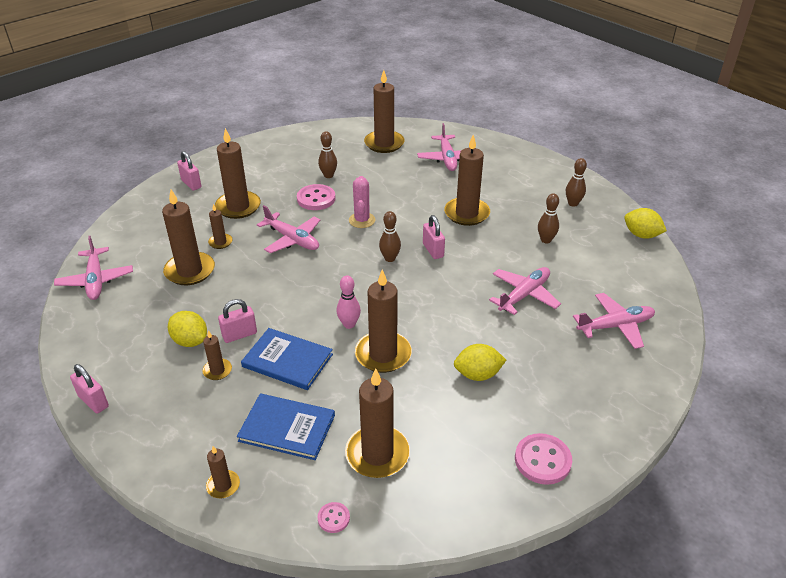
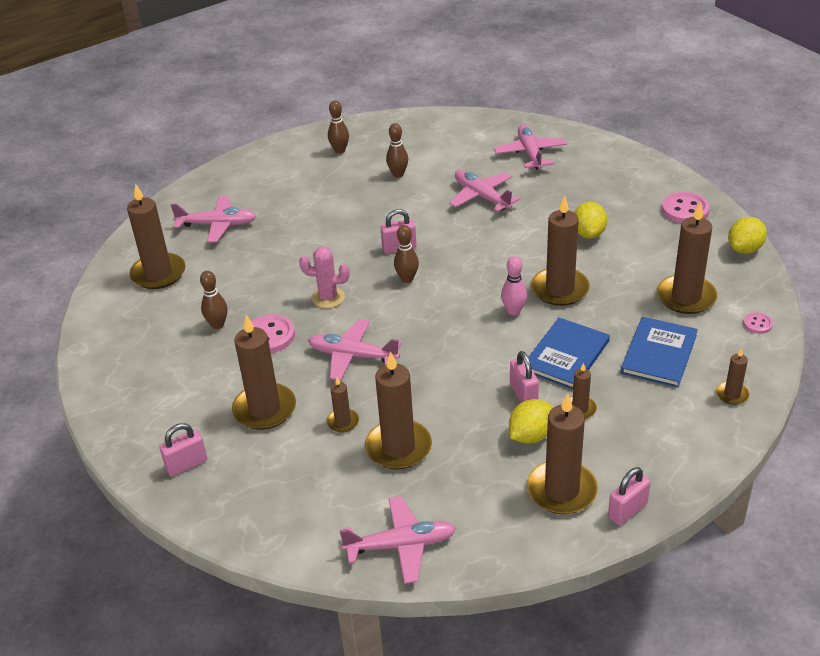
camera: 80 degrees left, 0 degrees up
(292, 239) = (353, 356): pink plane -> pink plane turned 120 degrees counterclockwise
(466, 213) = (337, 220): brown candle -> brown candle (561, 490)
(641, 235) = (403, 120): yellow lemon -> yellow lemon (744, 249)

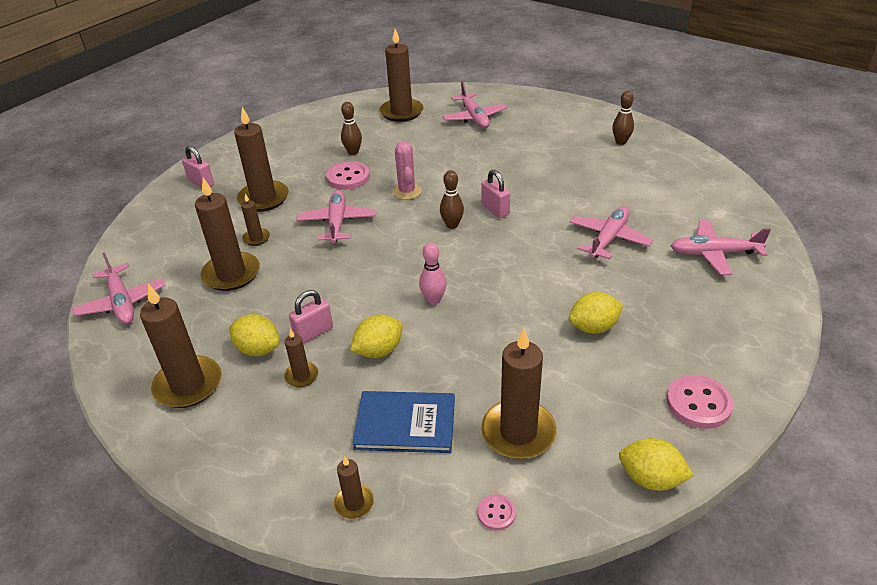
camera: 70 degrees right, 0 degrees up
(398, 174) = (608, 181): brown bowling pin -> none
(530, 153) = (714, 253): pink plane -> pink plane turned 150 degrees counterclockwise
(560, 289) = (483, 325): brown candle -> none
(566, 355) = (378, 350): blue book -> yellow lemon
(627, 511) = (164, 438): pink padlock -> none

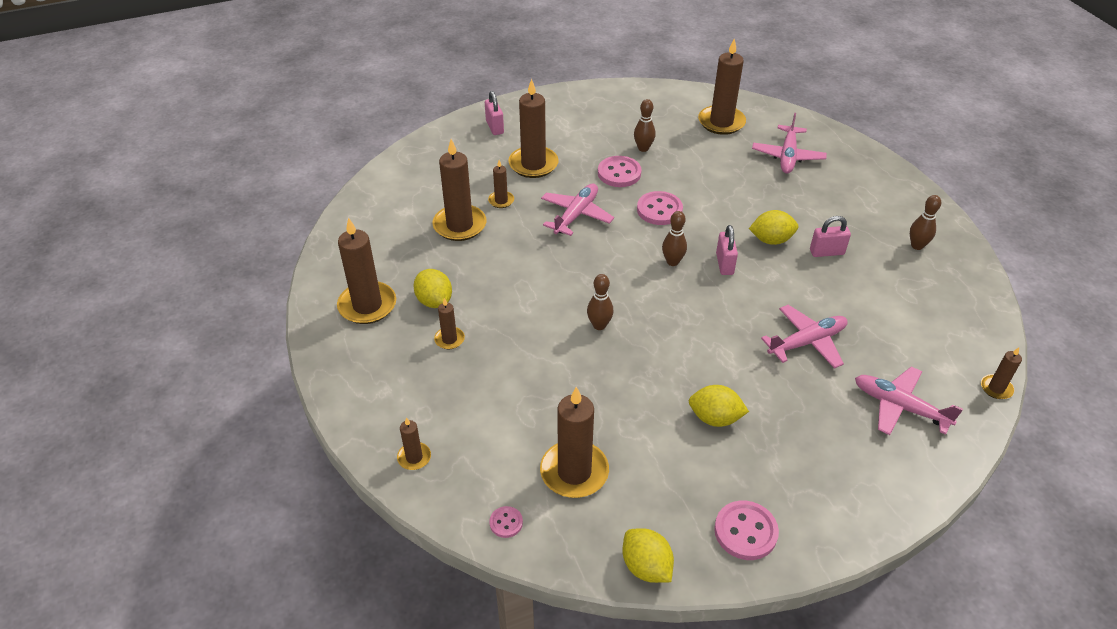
camera: 30 degrees right, 5 degrees up
(122, 302) = (367, 213): pink plane -> none
(313, 332) = (484, 307): pink padlock -> pink padlock (826, 252)
(378, 350) = (521, 348): yellow lemon -> yellow lemon (771, 240)
(405, 424) = (495, 418): blue book -> none
(407, 191) = (659, 210): pink cactus -> pink button
(433, 300) = (599, 325): pink bowling pin -> brown bowling pin
(761, 212) = (996, 388): none -> brown candle

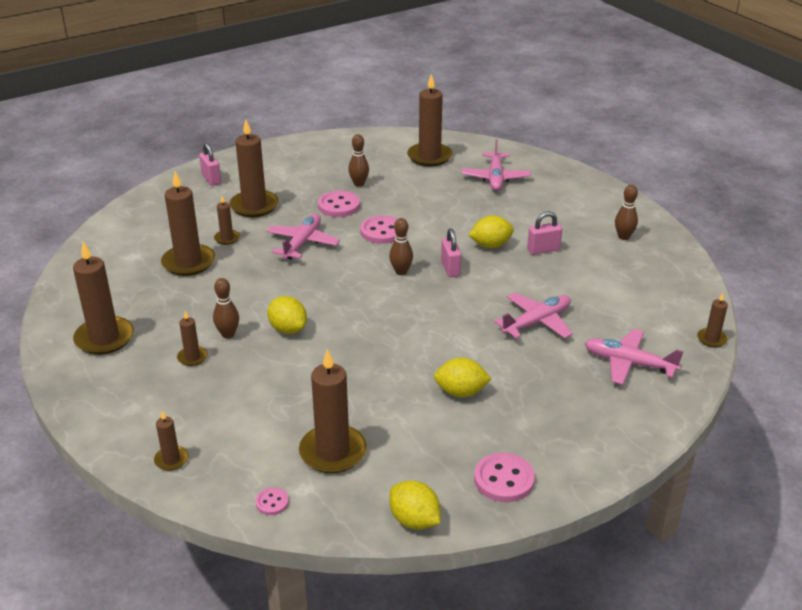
camera: 10 degrees left, 10 degrees down
(434, 301) = (172, 327): yellow lemon -> yellow lemon (288, 329)
(599, 325) = (339, 330): brown bowling pin -> brown bowling pin (228, 334)

